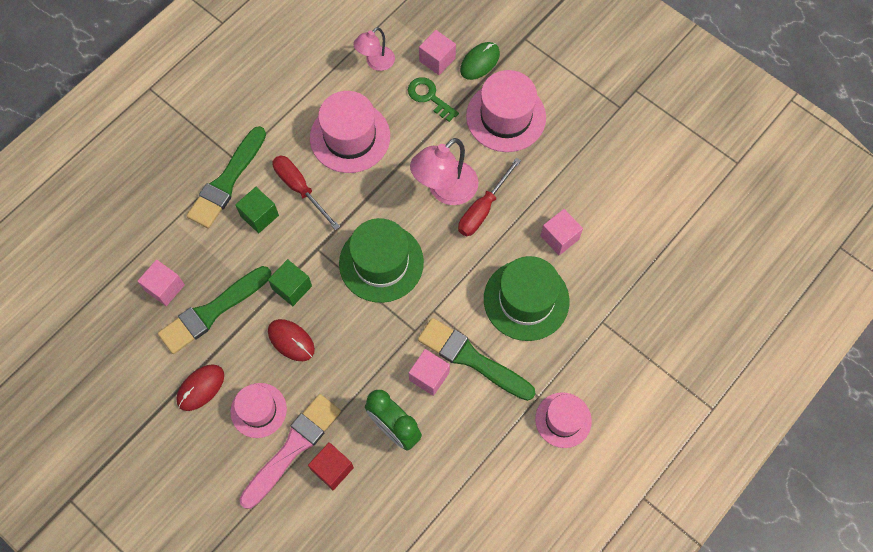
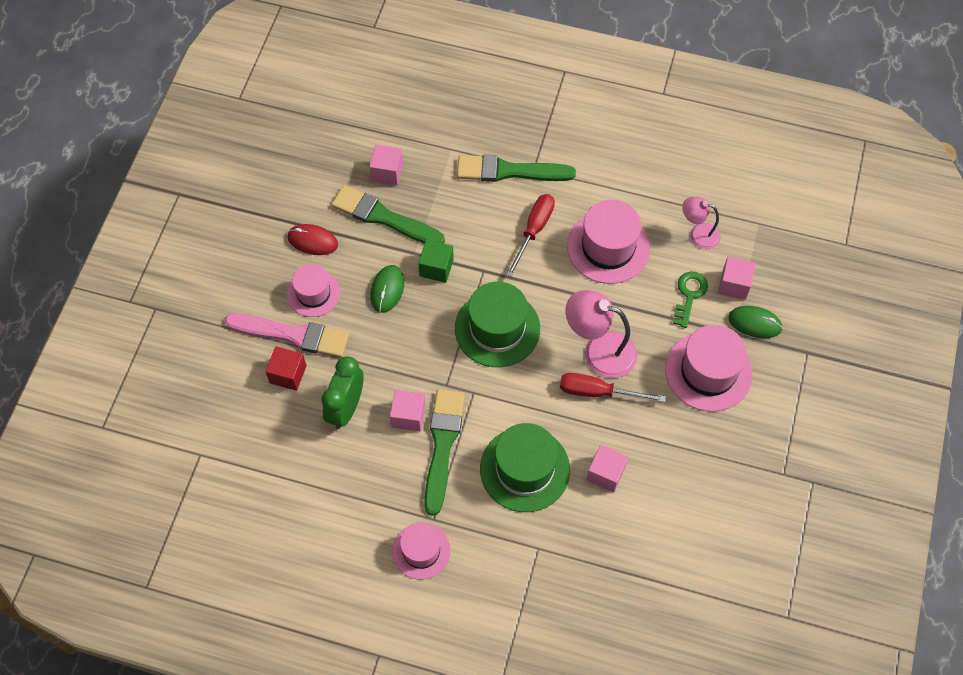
camera: 65 degrees right, 5 degrees down
(259, 215) = (490, 211): green cube -> none
(291, 340) = (387, 289): red mouse -> green mouse

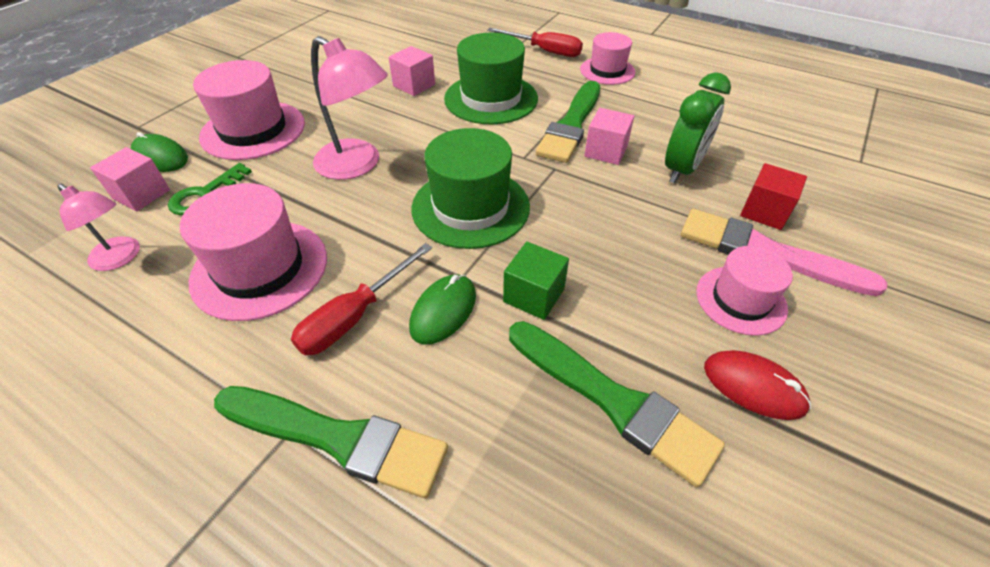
camera: 165 degrees left, 15 degrees down
(387, 172) = (595, 505): pink cube -> none
(387, 289) = (618, 281): green mouse -> green mouse (443, 311)
(598, 392) = (383, 135): red screwdriver -> red screwdriver (544, 51)

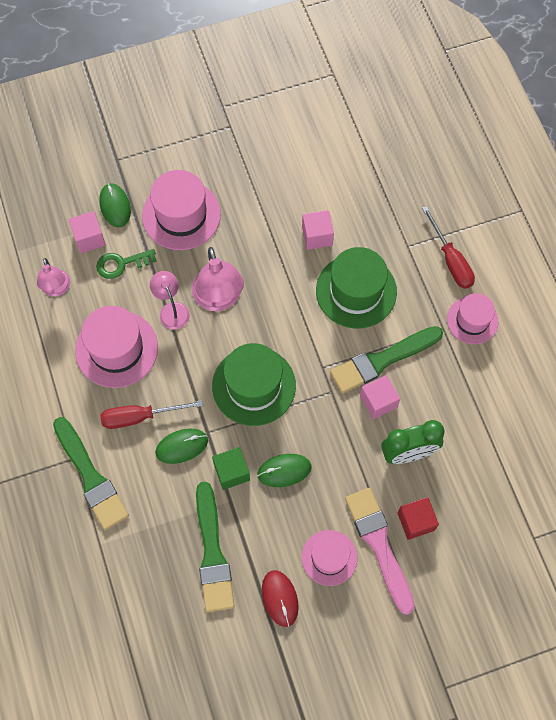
camera: 40 degrees right, 20 degrees up
(307, 199) = (172, 310): none -> pink lamp
(590, 255) = (284, 471): none -> green mouse

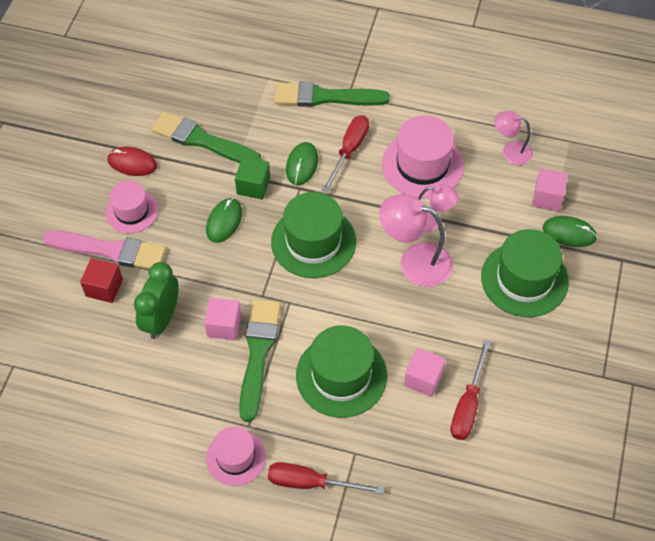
camera: 125 degrees right, 10 degrees down
(121, 264) = (503, 208): green key -> none
(181, 215) = (524, 279): pink hat -> green hat
(316, 197) = (468, 405): none -> red screwdriver

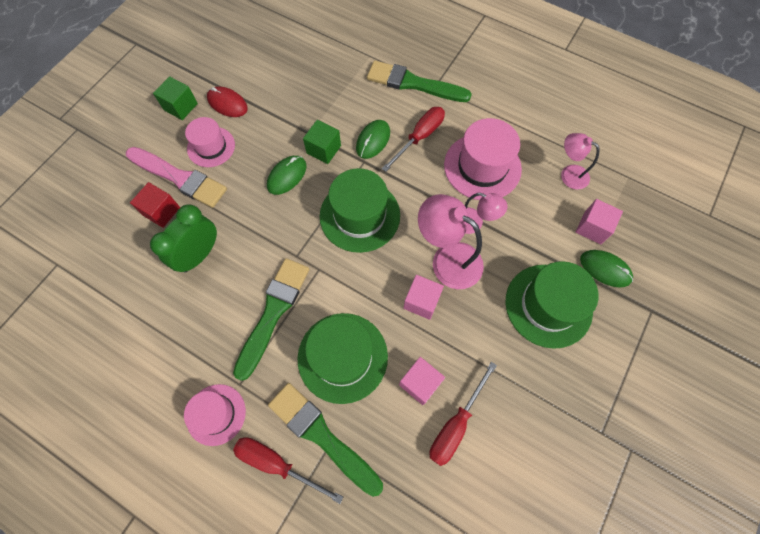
camera: 15 degrees right, 10 degrees up
(81, 178) = (180, 107): none -> green cube
(202, 140) = (293, 97): green brush -> green brush (321, 435)
(224, 326) = (252, 276): pink cube -> pink cube (421, 301)

